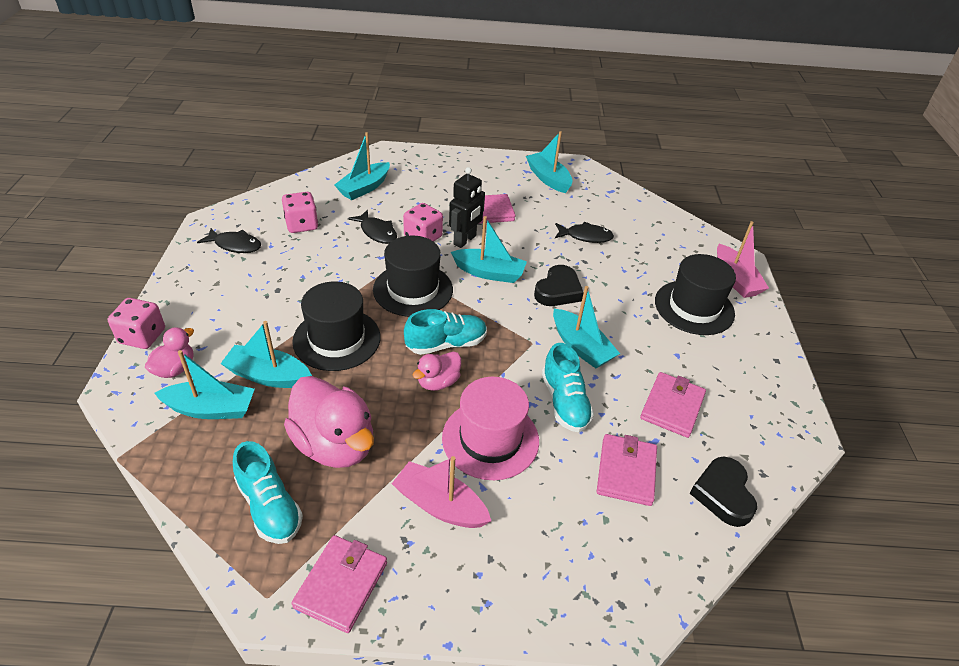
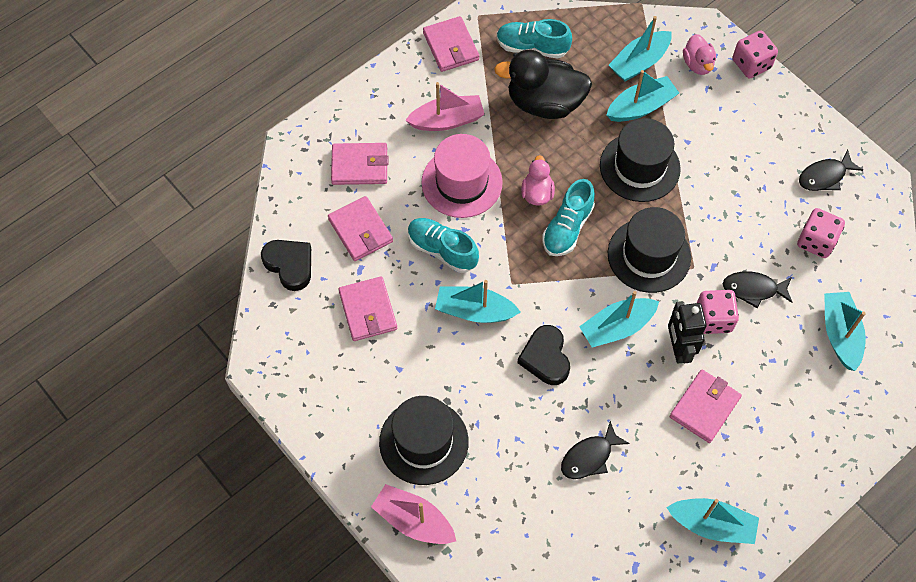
camera: 140 degrees right, 20 degrees up
(335, 444) = (544, 103): pink duck -> black duck
(574, 533) = (359, 166): none -> pink wallet

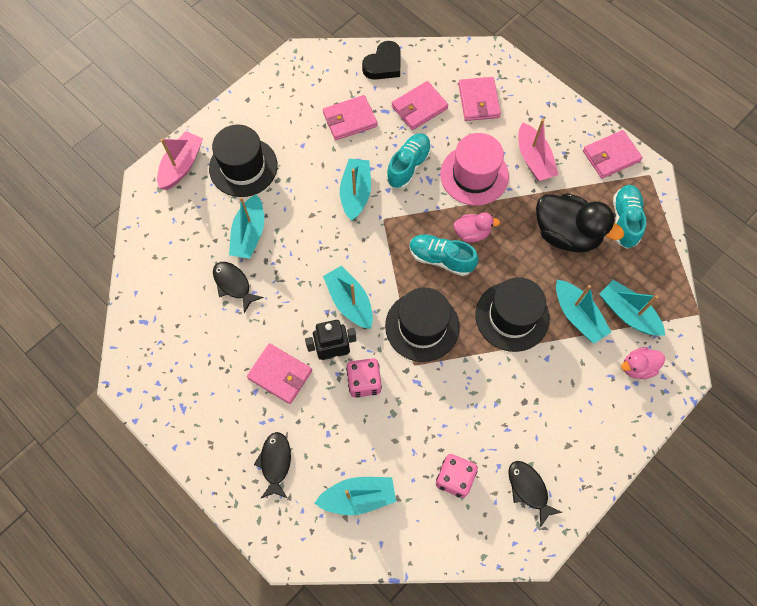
camera: 85 degrees right, 5 degrees up
(544, 103) = (566, 234): black duck -> black duck turned 120 degrees clockwise
(545, 358) = (318, 248): black heart -> none
(712, 525) = (177, 380): turquoise boat -> turquoise boat (249, 234)
(751, 64) = (649, 419): pink dice -> none
(753, 289) = (397, 417): black fish -> black fish (275, 463)

